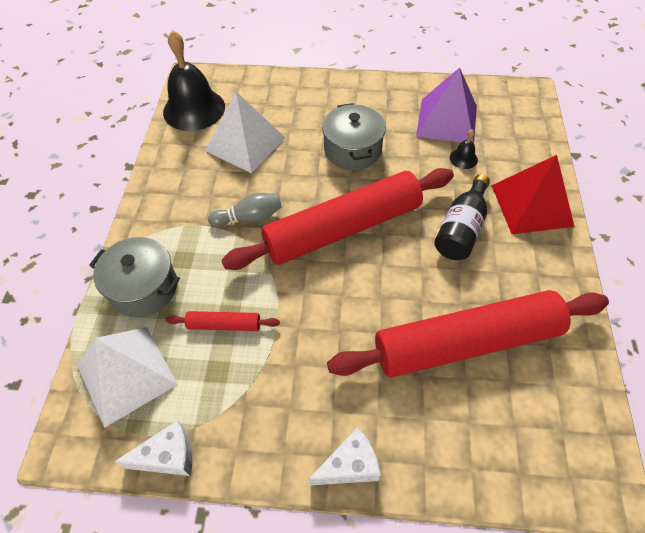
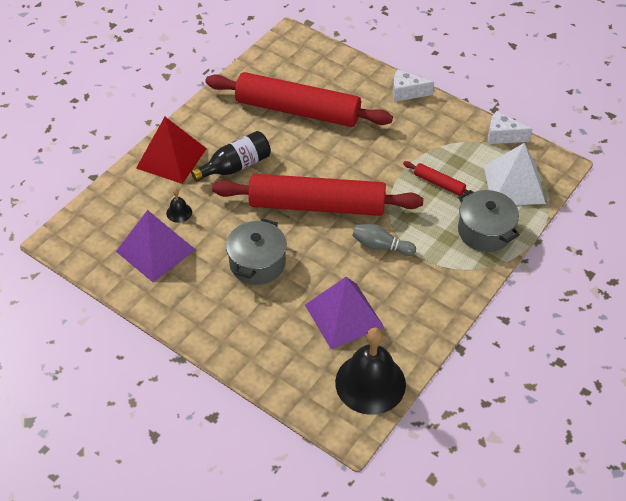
camera: 150 degrees left, 5 degrees down
(245, 144) = (344, 315): white pyramid -> purple pyramid

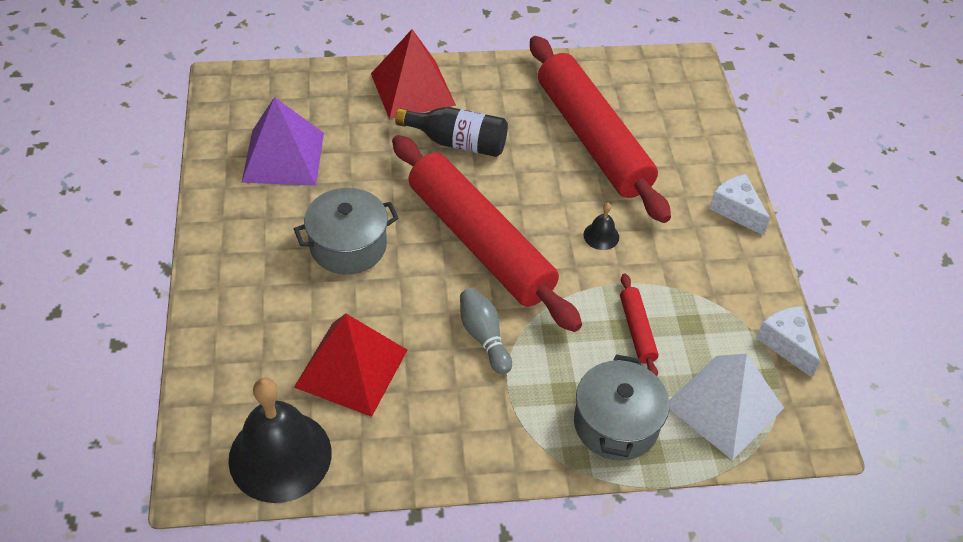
camera: 45 degrees right, 0 degrees up
(179, 212) = (349, 141): black bell -> black bell (601, 236)
(344, 315) = (351, 368): purple pyramid -> red pyramid

